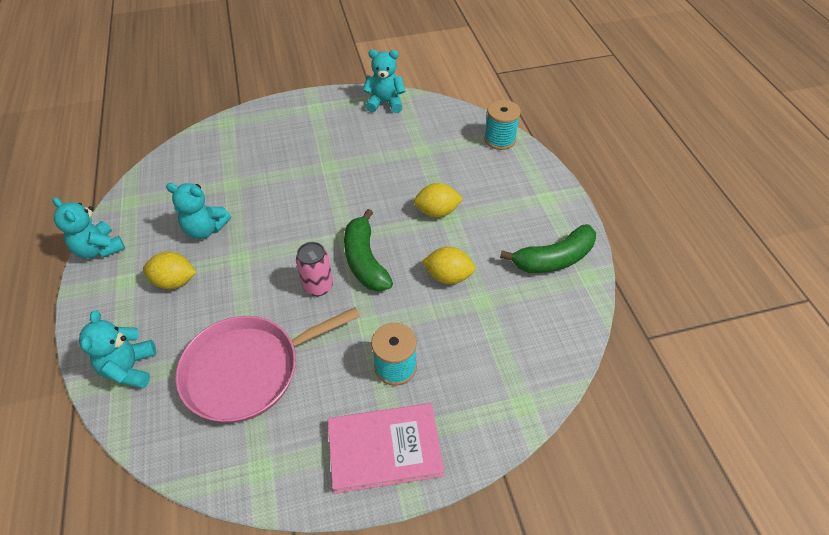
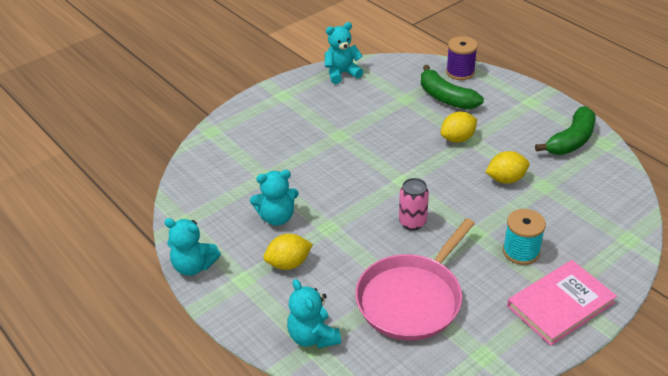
camera: 25 degrees left, 10 degrees down
(365, 260) = (433, 192): green banana -> green banana (446, 98)
(500, 139) = (460, 72): turquoise spool -> purple spool

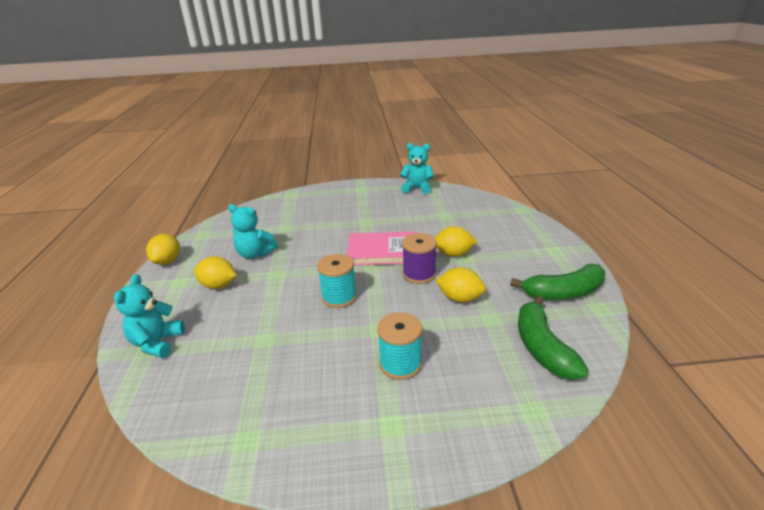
camera: 35 degrees right, 10 degrees down
(194, 266) = (167, 261): turquoise teddy bear -> yellow lemon
(412, 222) = (339, 297): pink can -> turquoise spool
(412, 298) = (260, 354): pink pan -> none
(446, 98) = (478, 224): green banana -> green banana (542, 347)
(460, 72) = (512, 212): purple spool -> purple spool (419, 274)
(560, 304) = (378, 436): pink book -> pink book (383, 251)

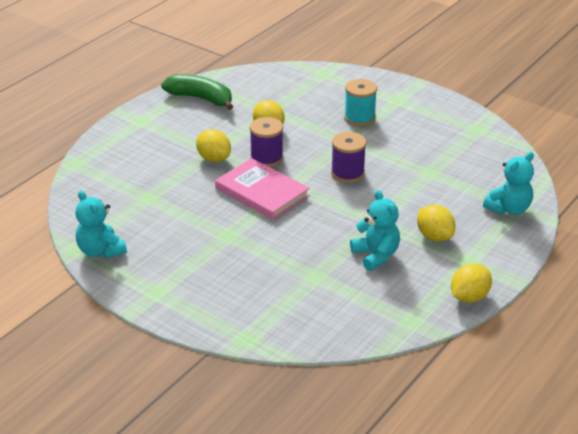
camera: 140 degrees left, 5 degrees up
(339, 297) = (347, 173): turquoise spool -> purple spool
(542, 347) = (271, 86): green banana -> none

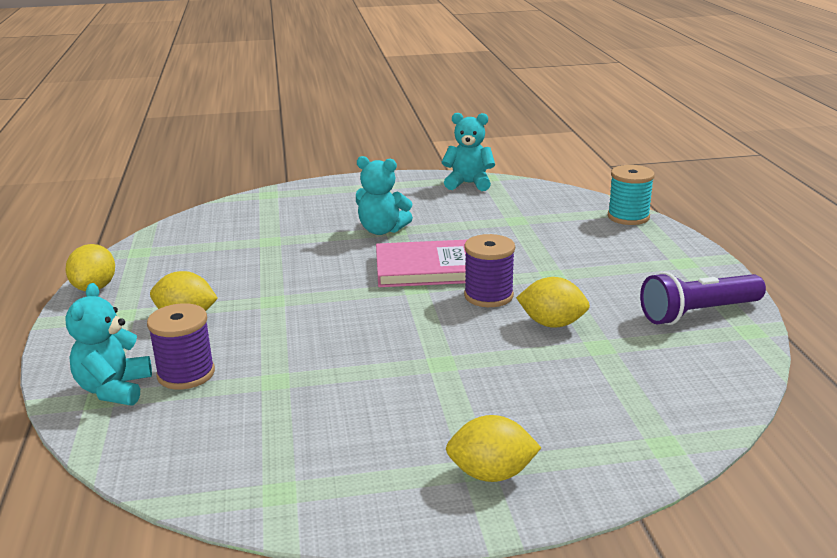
camera: 135 degrees right, 10 degrees down
(201, 98) = (698, 313): green banana -> purple flashlight
(214, 158) = (536, 269): yellow lemon -> yellow lemon (491, 474)
(347, 173) = (375, 327): purple spool -> purple spool (186, 374)
(359, 118) = (478, 401): turquoise spool -> turquoise spool (628, 217)
(376, 255) = (232, 275): turquoise teddy bear -> turquoise teddy bear (382, 230)

